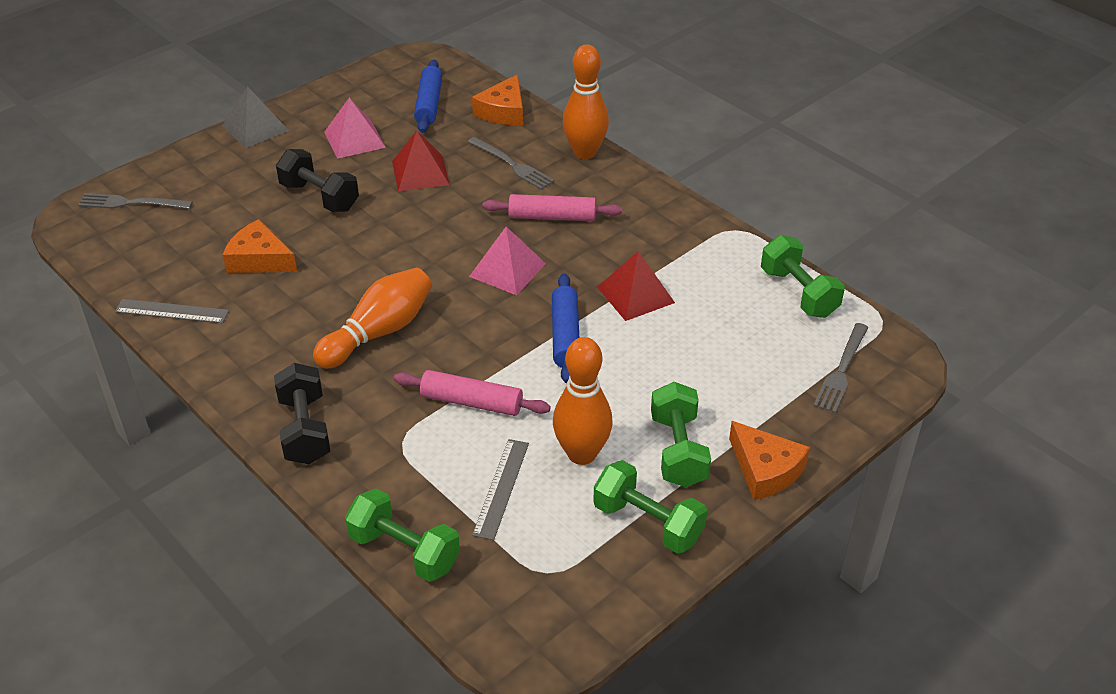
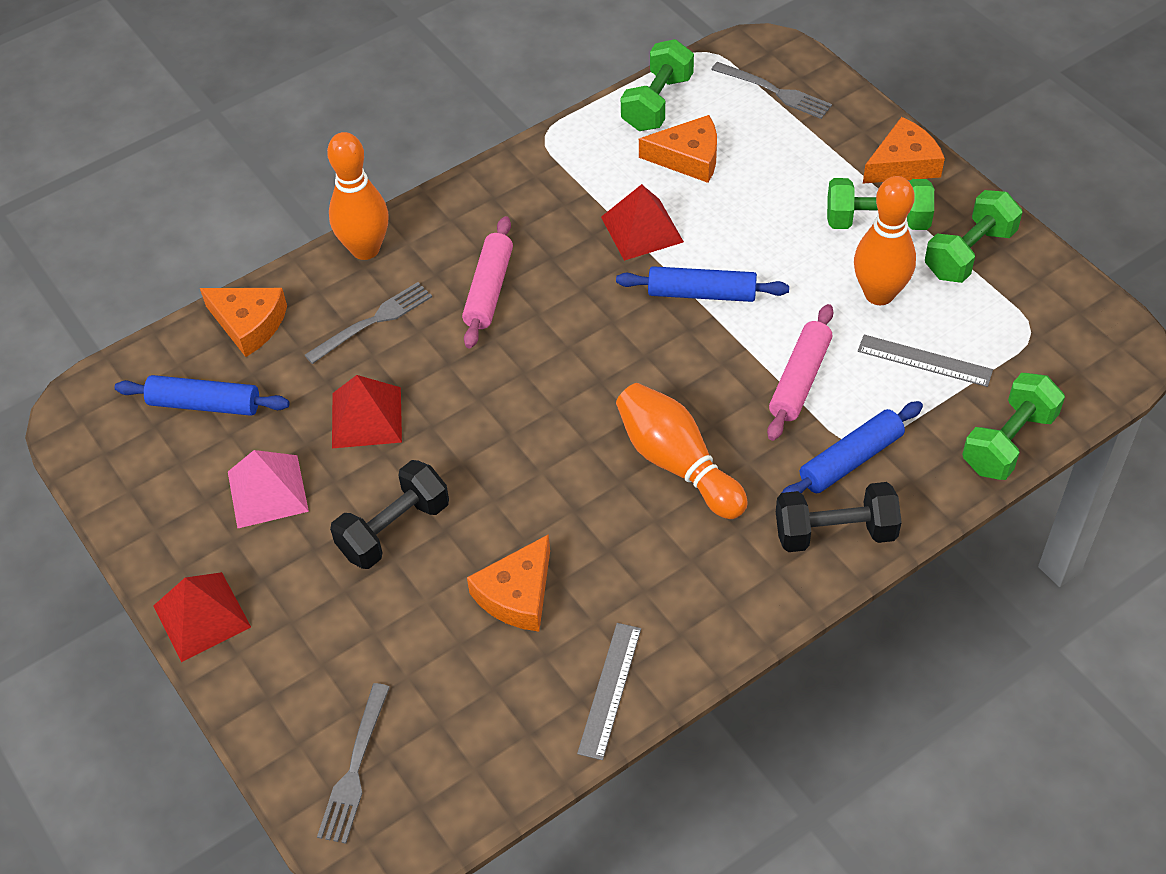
camera: 80 degrees left, 10 degrees up
(255, 128) = (202, 616): grey pyramid -> red pyramid
(382, 438) = (851, 460): none -> blue rolling pin
(507, 270) = (581, 337): pink pyramid -> none
(732, 317) = (688, 158): none -> orange cheese
(798, 293) = (657, 103): green dumbbell -> green dumbbell turned 45 degrees counterclockwise

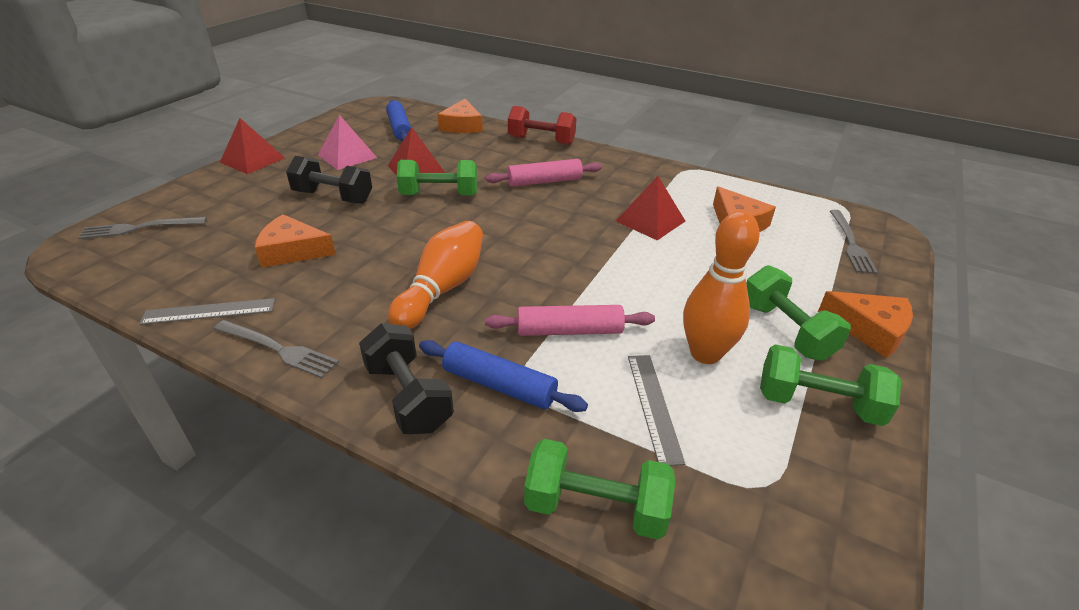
camera: 60 degrees right, 15 degrees down
(365, 249) = (541, 141): orange bowling pin -> red dumbbell
(373, 321) = (490, 155): grey fork -> grey fork (278, 349)
(657, 103) = (769, 199): green dumbbell -> green dumbbell (439, 195)
(702, 293) = (616, 260): blue rolling pin -> none

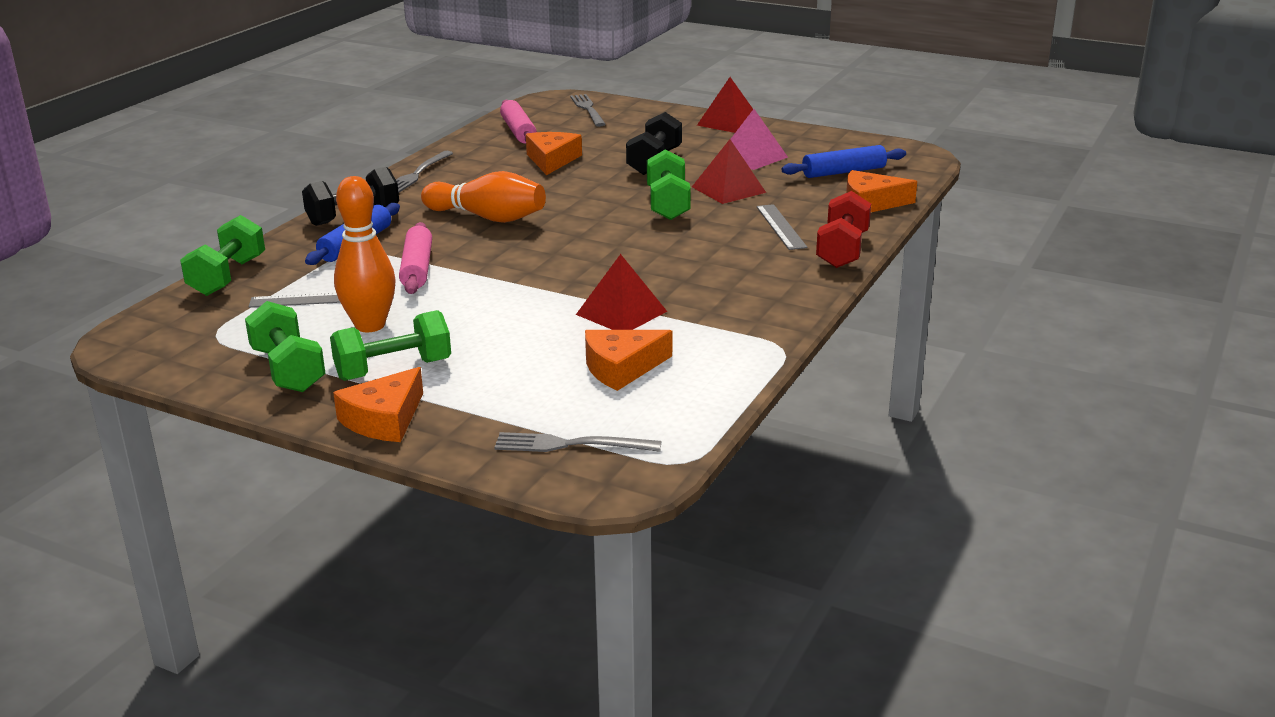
camera: 90 degrees right, 10 degrees down
(209, 311) = (467, 148): grey ruler -> grey ruler (781, 227)
(544, 181) = (714, 254): pink rolling pin -> pink rolling pin (518, 131)
(817, 403) = (288, 370): green dumbbell -> green dumbbell turned 45 degrees counterclockwise

